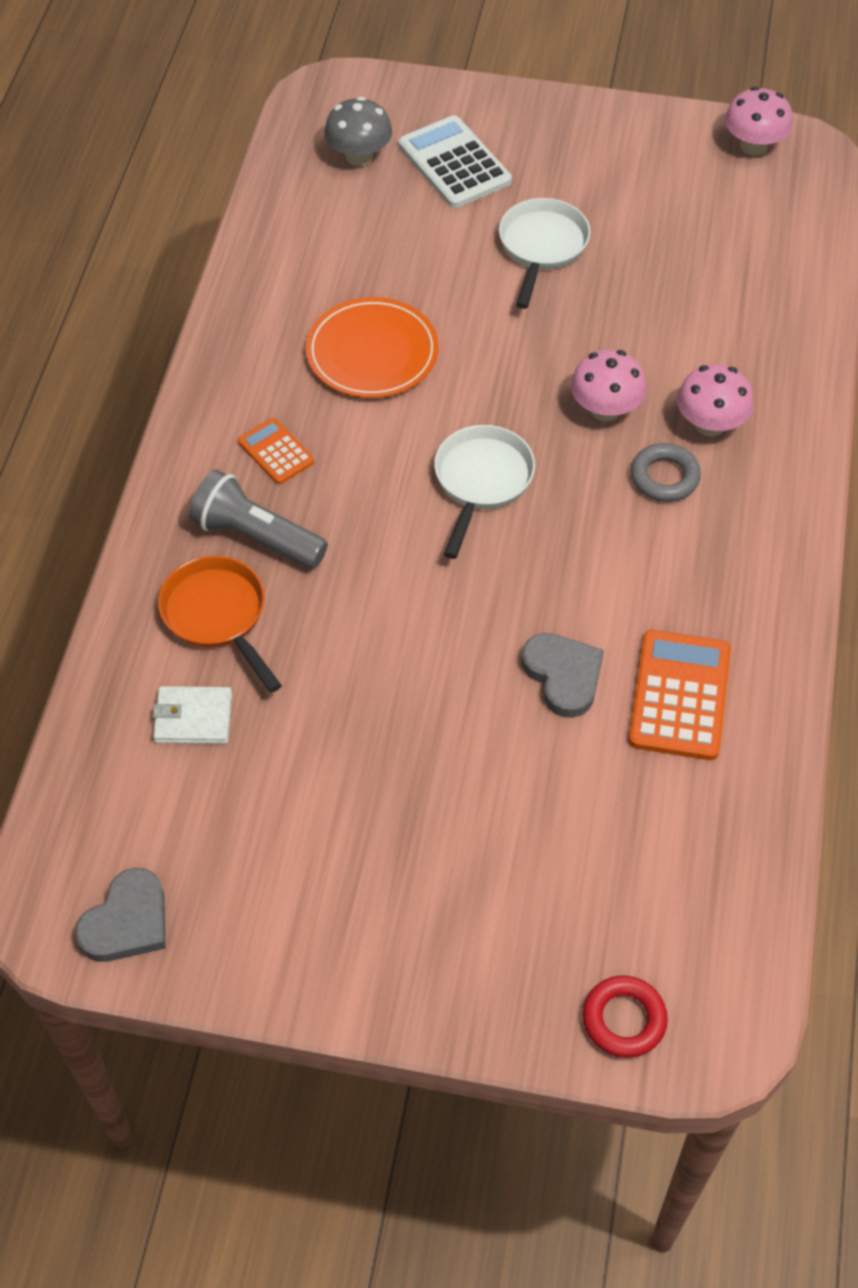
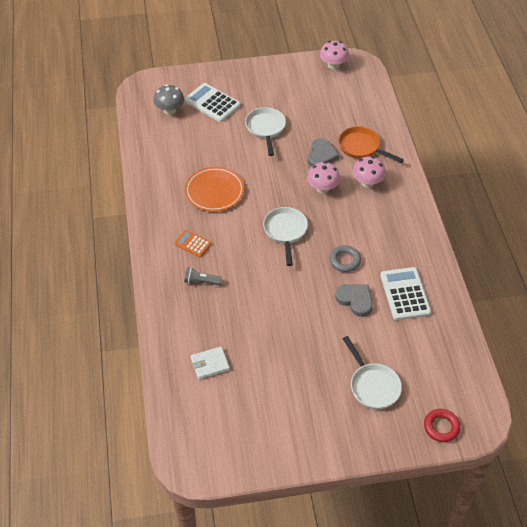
camera: 20 degrees left, 5 degrees down
(127, 921) = (221, 456): grey heart -> grey heart (321, 155)
(218, 616) = (200, 319): orange pan -> orange pan (362, 147)
(257, 537) = (201, 281): grey flashlight -> grey flashlight, size x0.59
(514, 876) = (372, 385): none -> white pan
(664, 477) = (359, 209): grey ring -> grey ring (344, 261)
(680, 696) = (405, 294): orange calculator -> white calculator

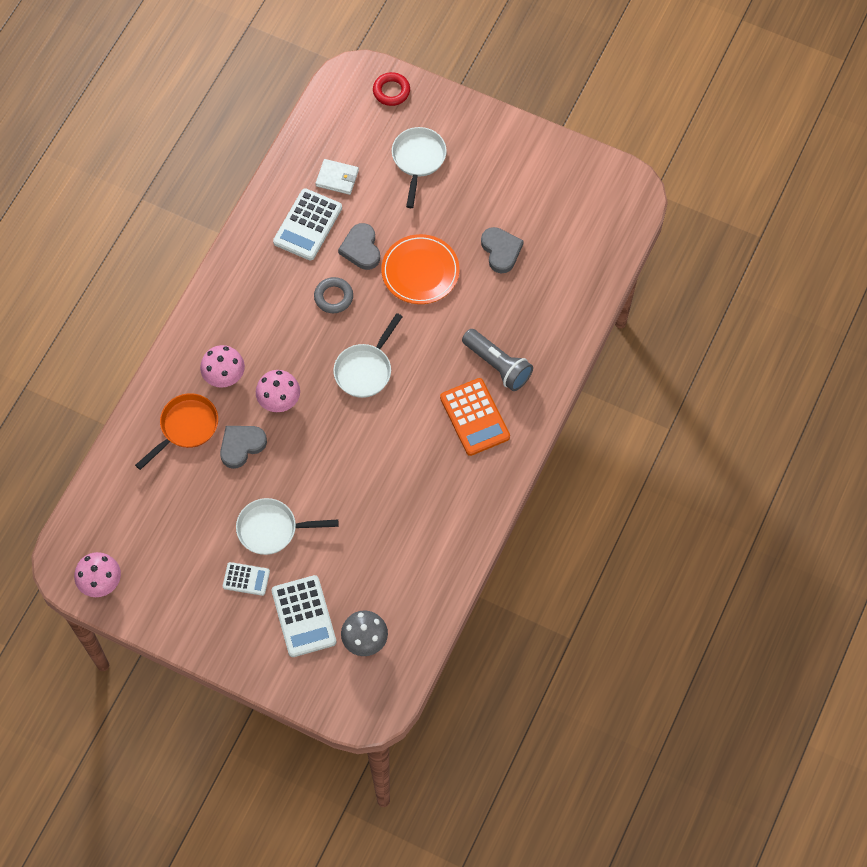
camera: 145 degrees left, 15 degrees up
(192, 244) = (474, 417): orange calculator -> orange calculator, size x1.73
(201, 281) = (497, 365): grey flashlight -> grey flashlight, size x1.69
(210, 364) = (551, 271): white wallet -> white wallet (337, 178)
(214, 191) = (401, 473): orange plate -> orange plate (420, 271)
(257, 356) = (501, 251): none -> grey heart
(258, 102) = (246, 579): none -> white calculator
(265, 129) = (272, 529): white pan -> white pan turned 60 degrees clockwise
(362, 147) = (186, 427): orange pan -> orange pan turned 120 degrees counterclockwise

